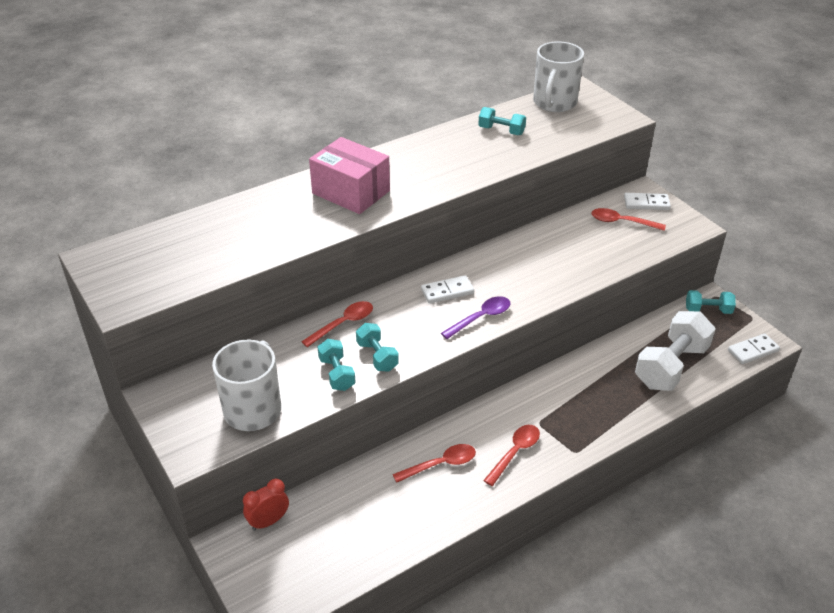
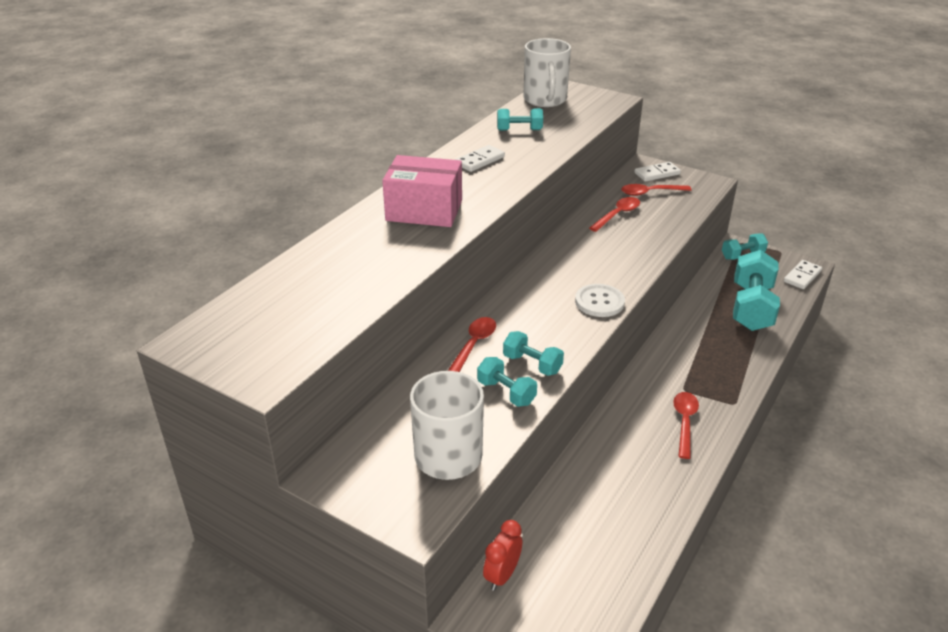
camera: 25 degrees left, 5 degrees down
(440, 464) = (627, 457): red spoon -> red spoon (617, 215)
(447, 291) = (549, 288): white domino -> white domino (480, 161)
(480, 318) = (599, 302): purple spoon -> white button
(671, 366) = (751, 307): white dumbbell -> turquoise dumbbell

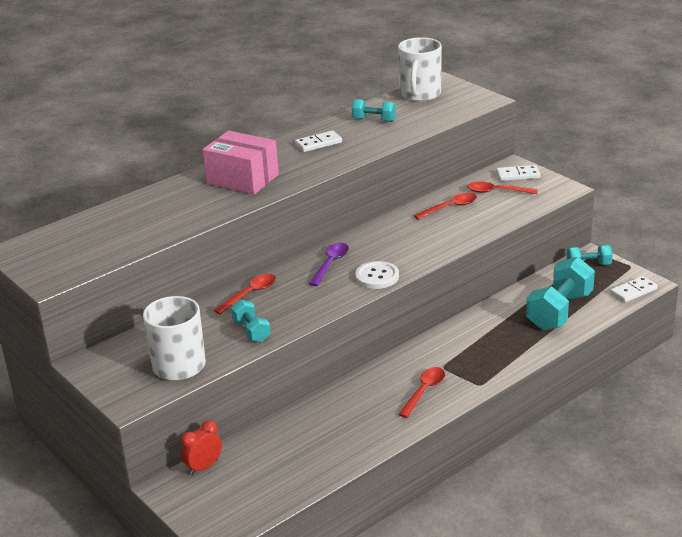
camera: 20 degrees right, 5 degrees down
(532, 364) = (286, 314): turquoise dumbbell -> none
(539, 295) = (330, 264): none -> purple spoon

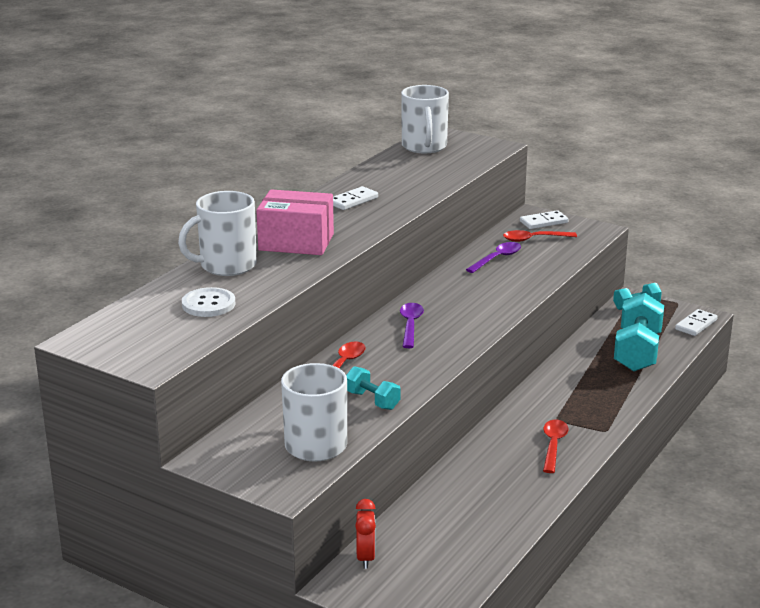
camera: 20 degrees left, 5 degrees down
(171, 195) = (226, 265): none -> white mug
(203, 467) = (365, 557): red clock -> red clock turned 150 degrees clockwise
(374, 120) = (395, 174): turquoise dumbbell -> none
(377, 276) = (469, 331): white button -> white button (208, 304)
(450, 208) = (497, 259): red spoon -> purple spoon

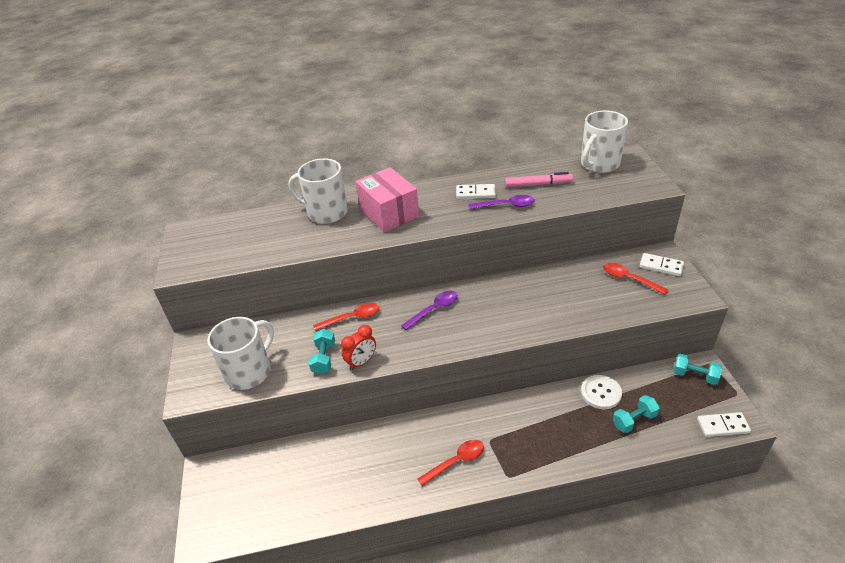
camera: 50 degrees right, 15 degrees up
(208, 304) = (271, 239): white button -> white button (601, 393)
(365, 557) = (243, 461): red clock -> red clock (361, 362)
(398, 176) = (538, 184): none -> pink marker
(497, 259) = (574, 283): purple spoon -> purple spoon (505, 205)
(637, 352) = (634, 420): turquoise dumbbell -> turquoise dumbbell, size x0.53

